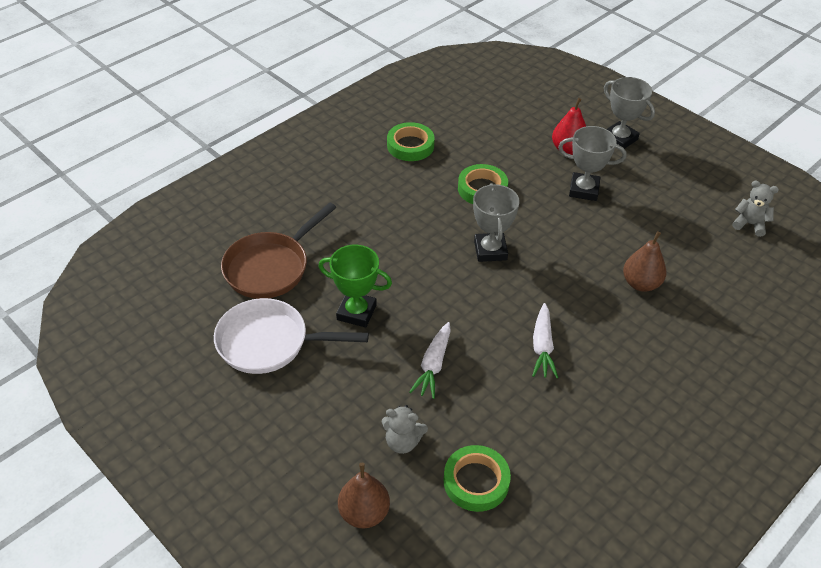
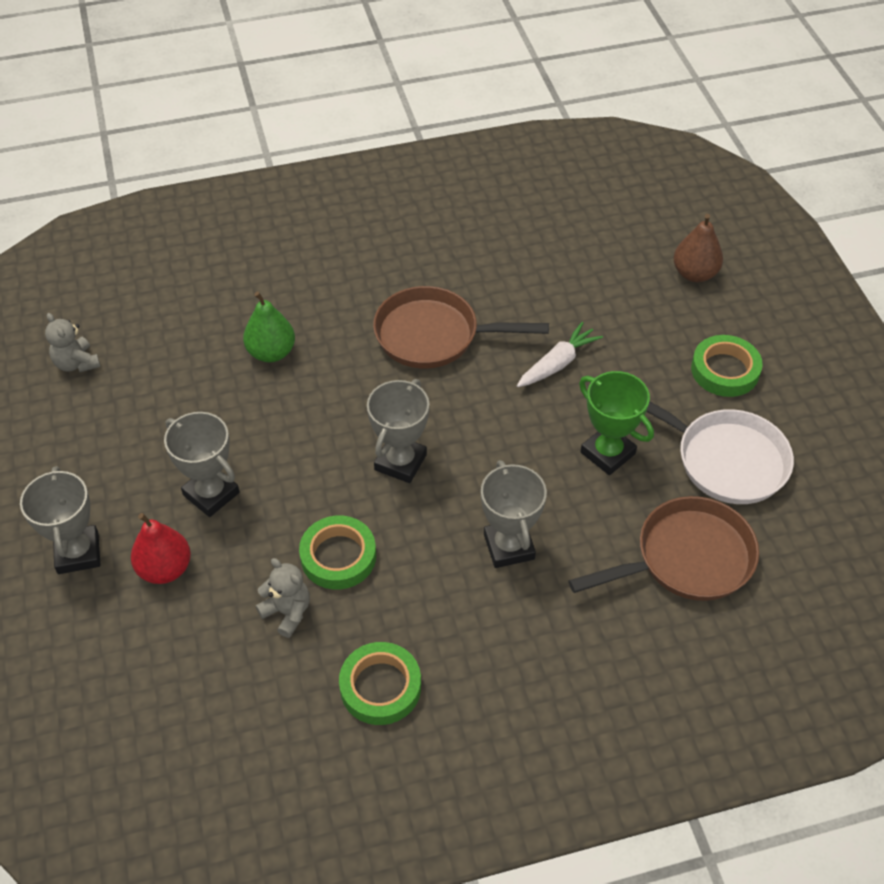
camera: 150 degrees left, 5 degrees up
(387, 231) = (509, 546): none -> grey trophy
(403, 442) = (630, 311): grey teddy bear -> grey teddy bear (287, 612)
(476, 481) = (583, 258): green tape -> green tape (725, 370)
(542, 347) = (434, 335): white carrot -> brown pan
(641, 283) = (271, 352): brown pear -> green pear

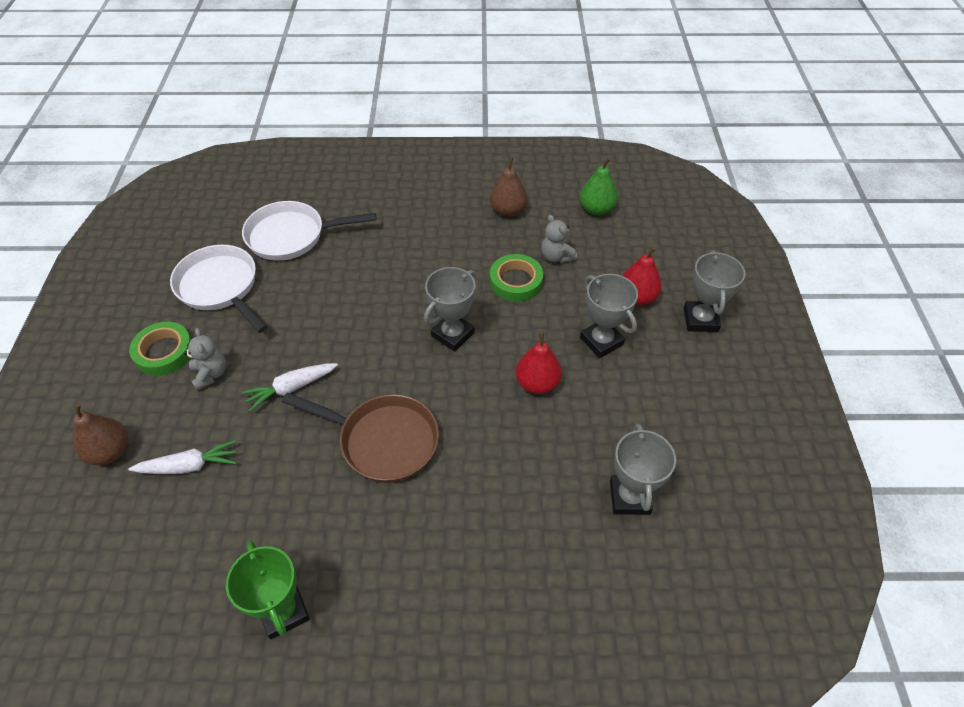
camera: 165 degrees left, 0 degrees up
(76, 363) = (724, 489): grey teddy bear -> grey teddy bear (210, 374)
(271, 352) = (536, 457): green pear -> green pear (596, 209)
(284, 426) = (537, 383): none -> red pear
(380, 687) = (508, 210): green tape -> brown pear
(509, 546) = (400, 264): grey trophy -> grey trophy (629, 497)
(607, 453) = (298, 309): green trophy -> green trophy (284, 611)
(610, 278) = (189, 466): none -> white carrot
(687, 558) = (291, 236): brown pan -> white pan

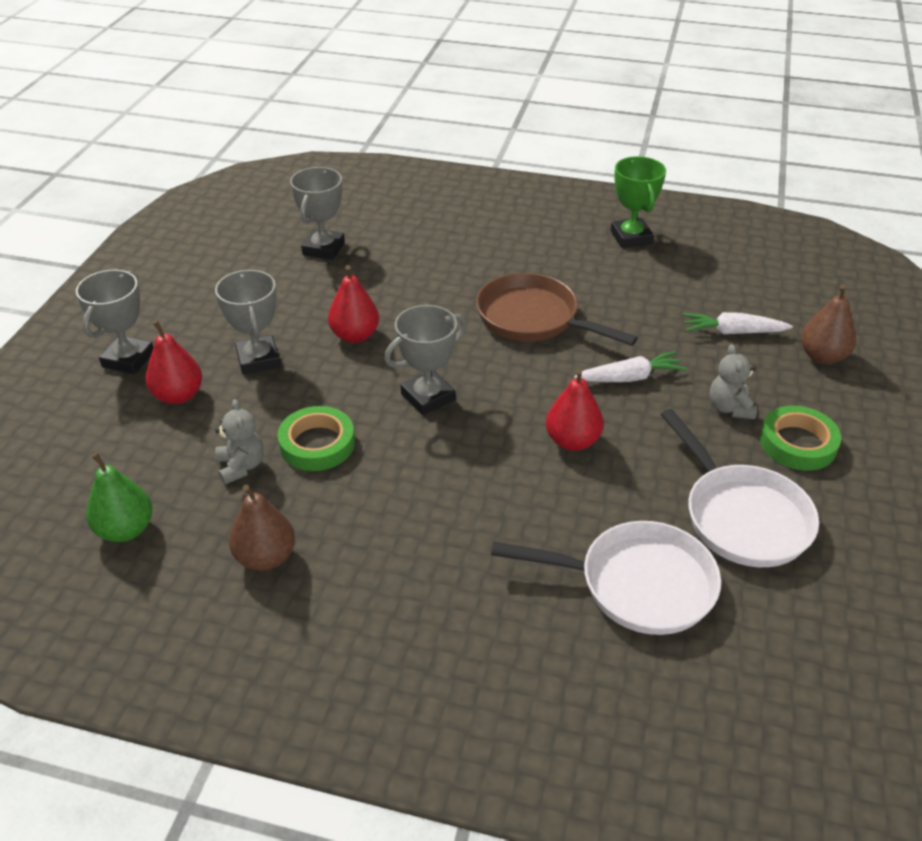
camera: 165 degrees left, 10 degrees down
(336, 319) = (572, 441): none -> red pear

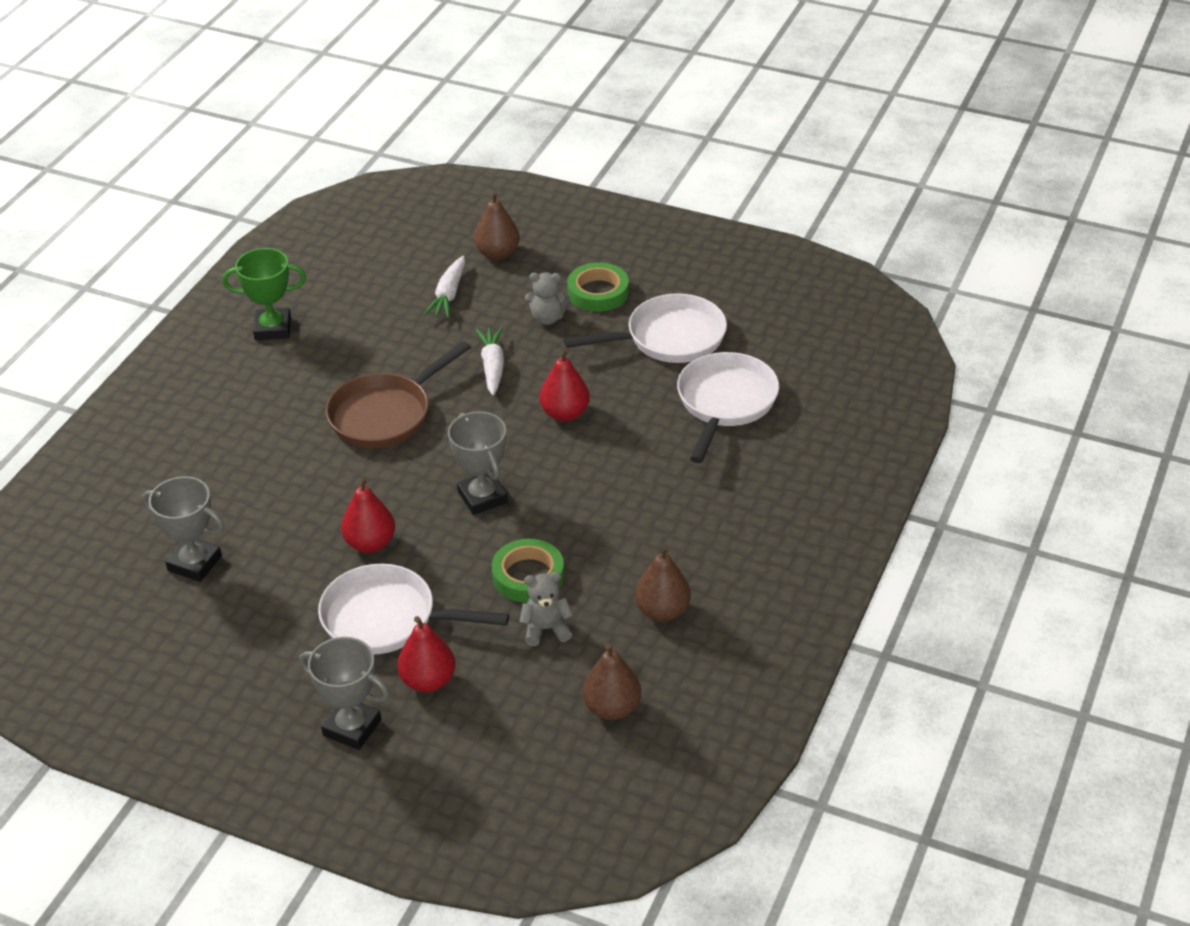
camera: 80 degrees left, 0 degrees up
(126, 530) = (612, 708): green pear -> brown pear
(258, 359) = (386, 619): grey trophy -> white pan

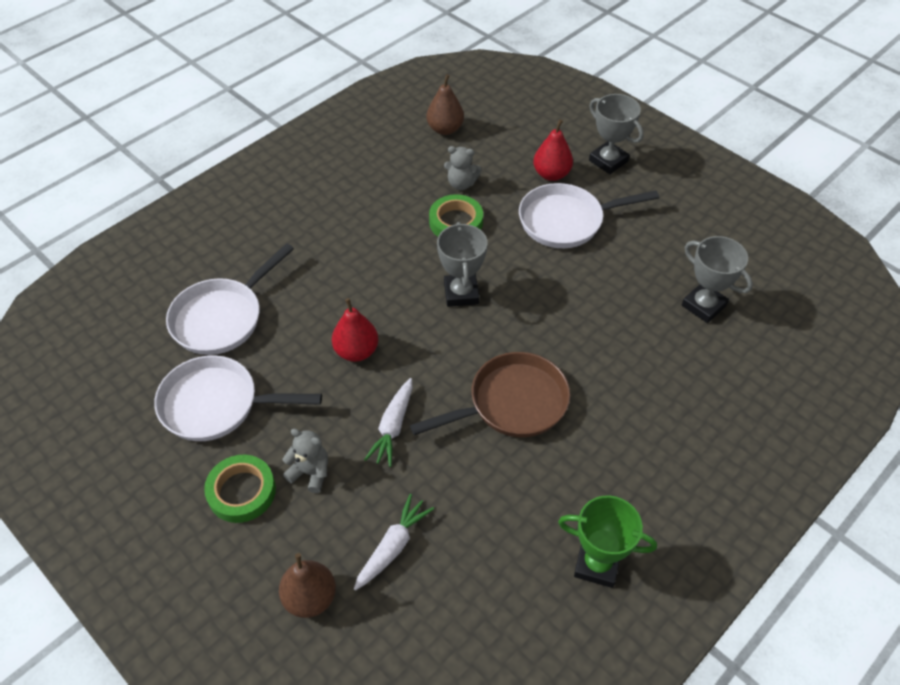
camera: 160 degrees left, 10 degrees up
(370, 543) = (562, 281): red pear -> none
(386, 619) = (566, 221): white pan -> white pan turned 135 degrees clockwise
(662, 611) = (380, 173): brown pear -> none

